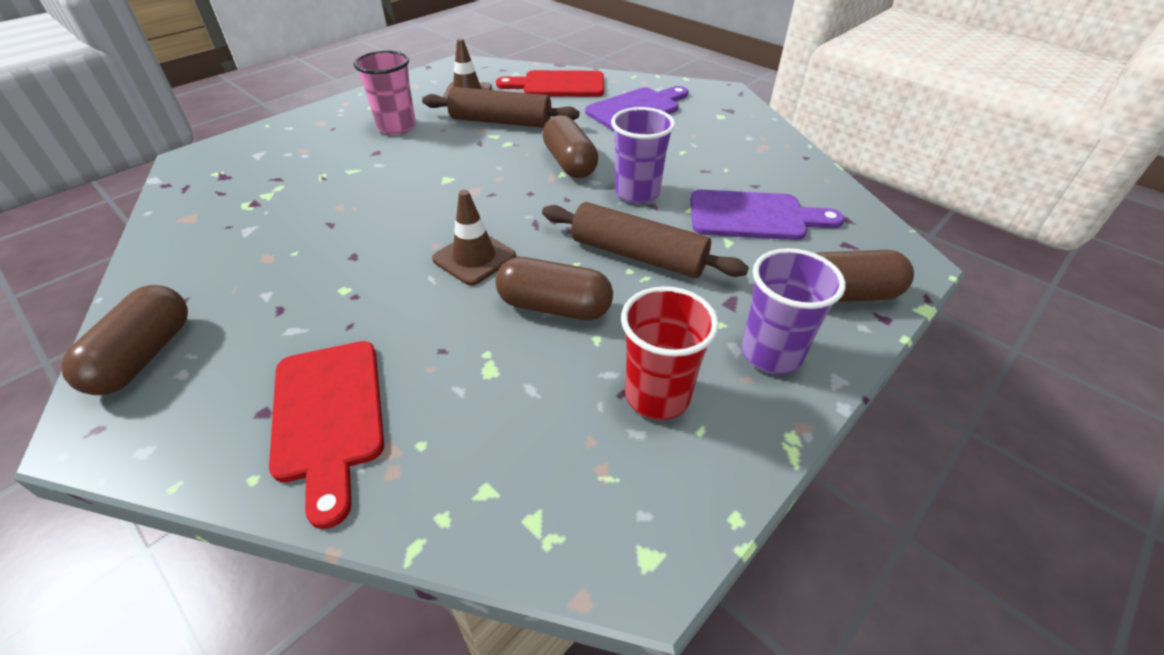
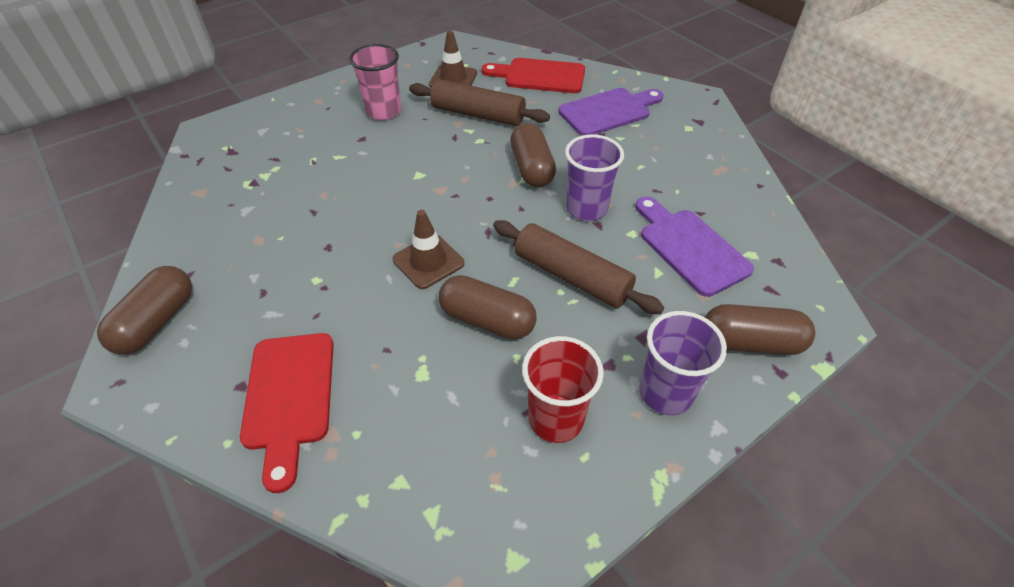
camera: 10 degrees right, 5 degrees up
(754, 216) = (689, 247): purple cutting board -> purple cutting board turned 135 degrees counterclockwise

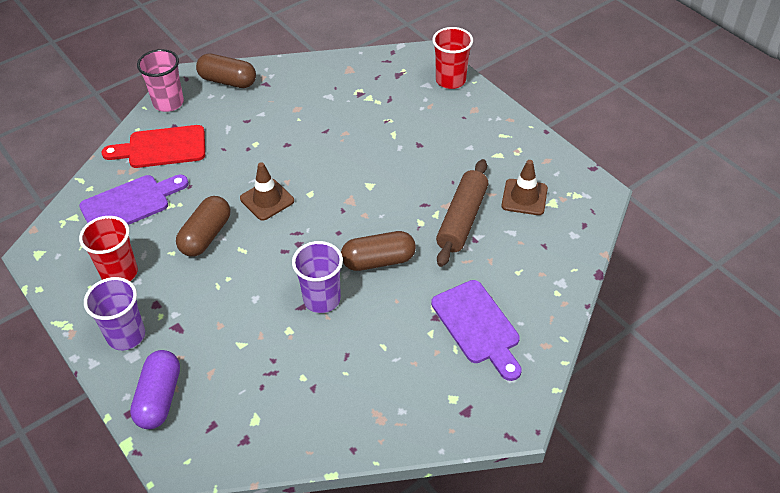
camera: 90 degrees right, 0 degrees up
(262, 114) = (450, 80): none -> red cup
(384, 111) = (461, 153): pink cup -> pink cup (168, 103)
(540, 76) = (541, 268): red cutting board -> none
(571, 276) = (242, 285): brown rolling pin -> none
(689, 247) = (267, 372): purple cutting board -> purple cutting board (130, 204)
(750, 342) = (159, 398): brown capsule -> purple capsule

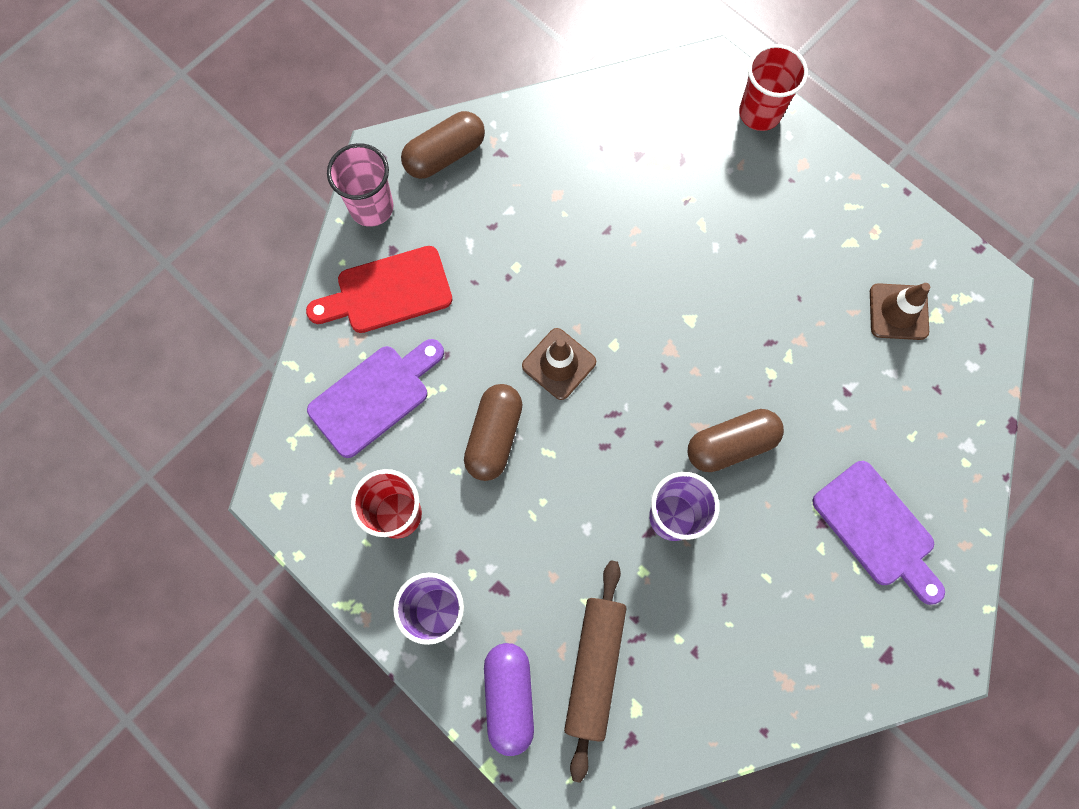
camera: 10 degrees left, 25 degrees up
(228, 81) = (445, 155): brown capsule -> brown capsule turned 45 degrees counterclockwise
(462, 219) = (824, 361): brown rolling pin -> brown rolling pin (594, 667)

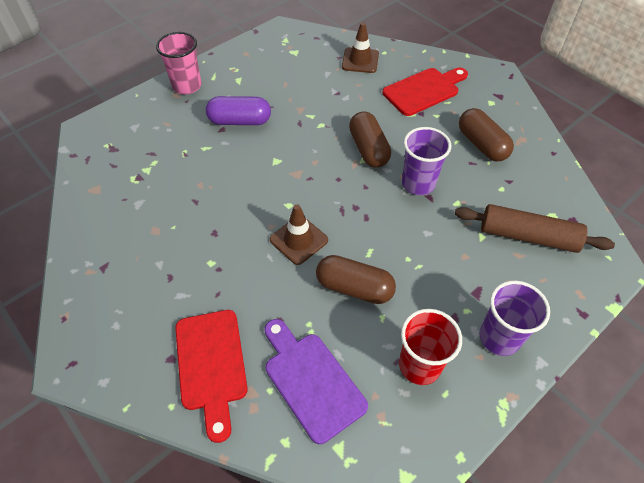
camera: 85 degrees left, 20 degrees down
(371, 207) = (121, 376): pink cup -> pink cup (187, 86)
(445, 155) = (89, 309): brown capsule -> brown capsule (481, 144)
(509, 697) = (558, 291): purple capsule -> purple capsule (240, 121)
(759, 113) = (131, 110): red cup -> none
(877, 529) = (424, 90): purple cutting board -> red cutting board
(898, 312) = (288, 66): brown traffic cone -> brown traffic cone (360, 60)

